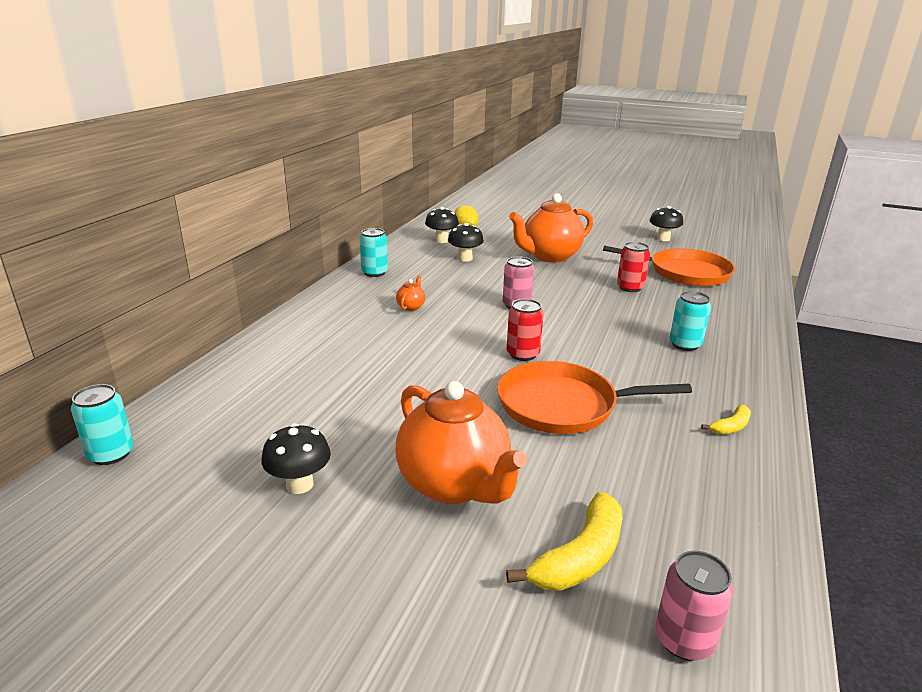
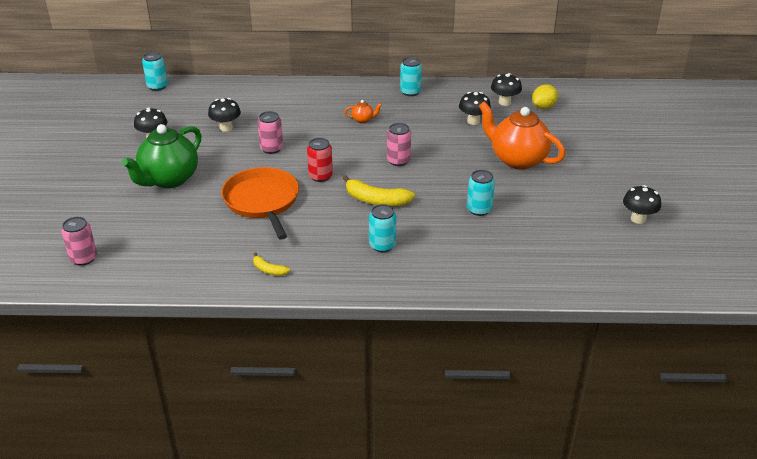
camera: 70 degrees right, 10 degrees up
(337, 403) = (226, 128): none -> black mushroom
(429, 376) = (271, 148): none -> pink can
(454, 484) = (169, 179): orange teapot -> green teapot
(580, 557) = (127, 224): yellow banana -> yellow banana (376, 200)
(630, 287) = (479, 209): red can -> turquoise can
(684, 272) = (545, 238): orange pan -> none

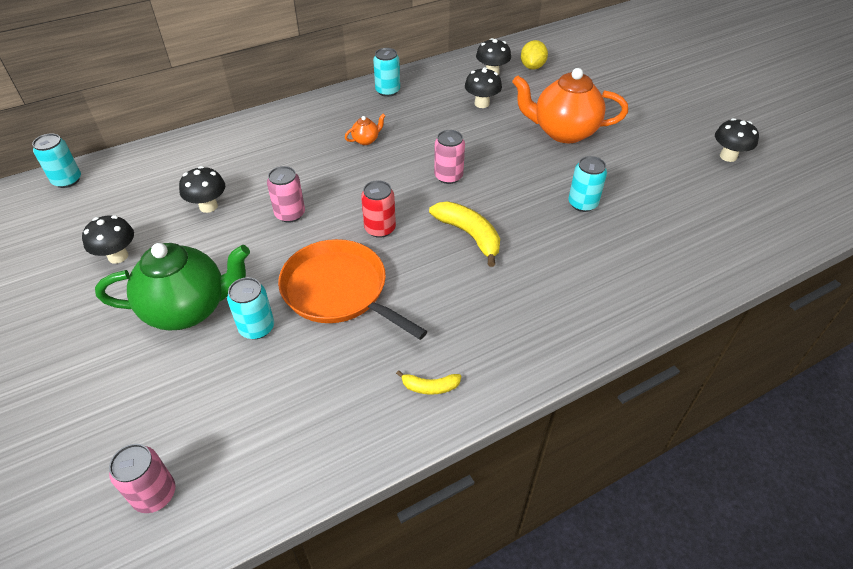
camera: 30 degrees left, 10 degrees up
(169, 179) = (188, 309): green teapot -> green teapot turned 105 degrees counterclockwise
(376, 200) = (469, 235): yellow banana -> yellow banana turned 120 degrees counterclockwise
(382, 245) = (528, 291): turquoise can -> turquoise can (257, 328)

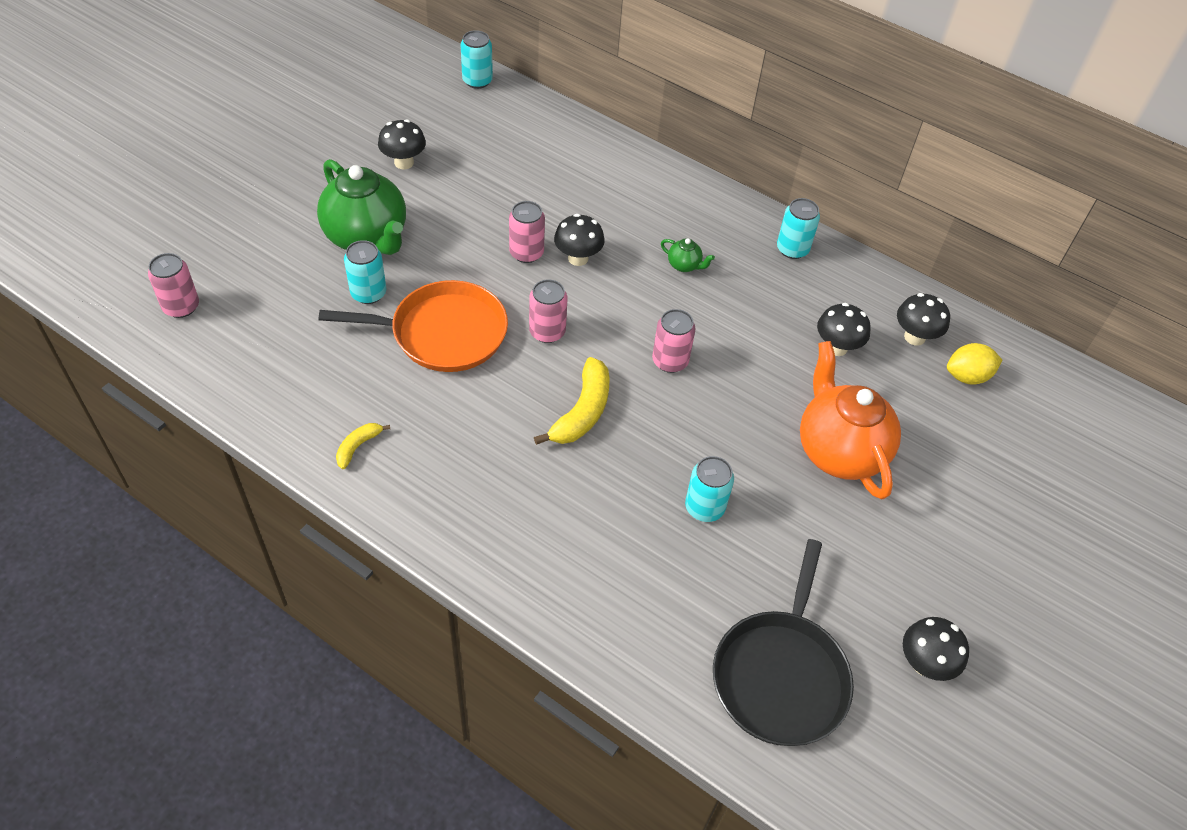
camera: 60 degrees right, 5 degrees up
(208, 206) = (501, 189): black mushroom -> black mushroom (578, 258)
(339, 291) = (443, 333): orange pan -> orange pan turned 75 degrees clockwise
(366, 140) = (684, 265): orange teapot -> green teapot
(380, 229) = (547, 332): red can -> pink can
(430, 387) = (358, 447): yellow banana -> yellow banana turned 60 degrees clockwise
(723, 215) = (781, 675): none -> black pan

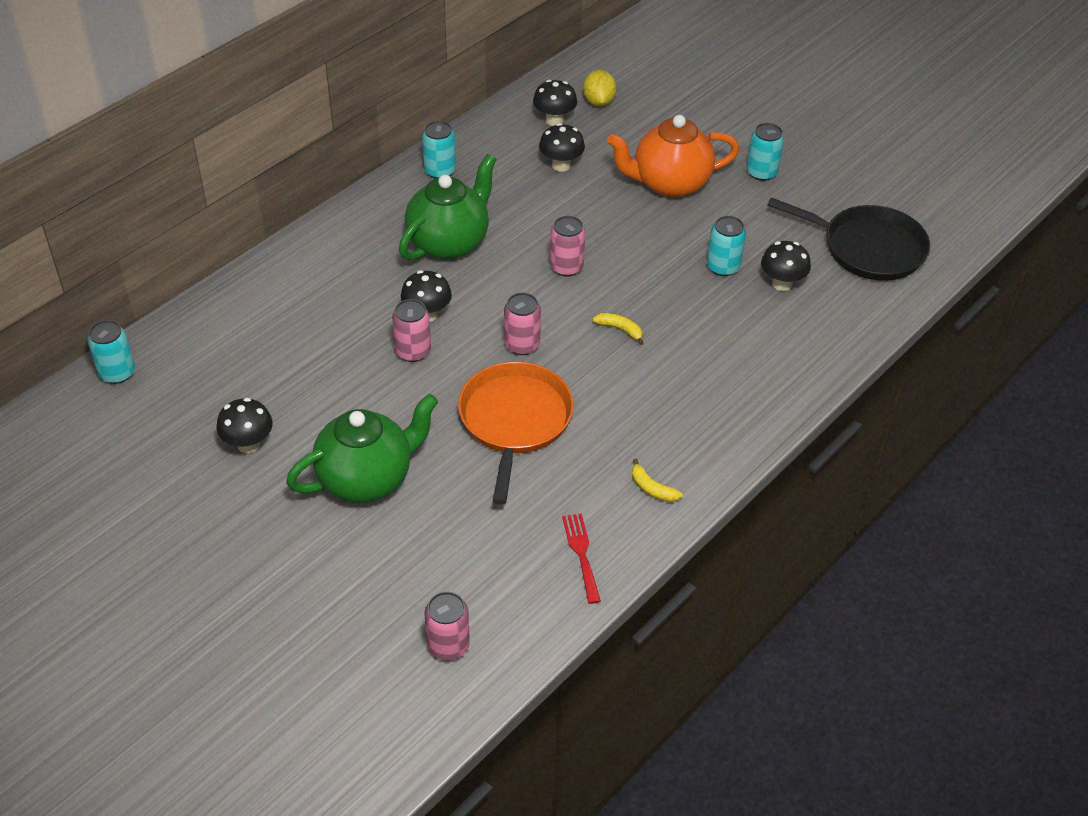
camera: 80 degrees left, 5 degrees down
(277, 393) = (581, 553): none -> red fork
(368, 293) = (451, 478): turquoise can -> turquoise can (761, 172)
(582, 412) = (620, 329): yellow banana -> yellow banana, size x0.54
(684, 265) = (449, 242): green teapot -> green teapot, size x2.48
(924, 664) = (854, 177): black mushroom -> black mushroom (782, 283)

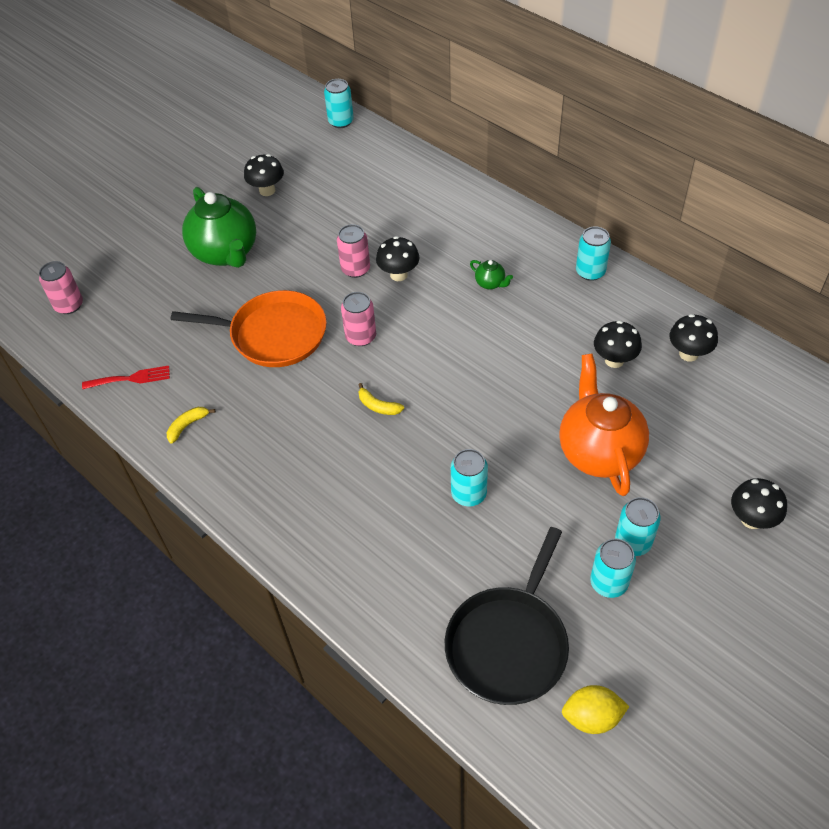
camera: 95 degrees right, 5 degrees up
(449, 242) = (490, 283): green teapot -> green teapot, size x0.40
(566, 267) = (462, 366): pink can -> none
(598, 101) = (731, 391): yellow lemon -> yellow lemon (592, 717)
(620, 329) = (378, 406): yellow banana -> yellow banana turned 90 degrees clockwise
(782, 283) = (445, 547): black mushroom -> black mushroom (751, 519)
(802, 189) = (608, 583): none -> turquoise can

